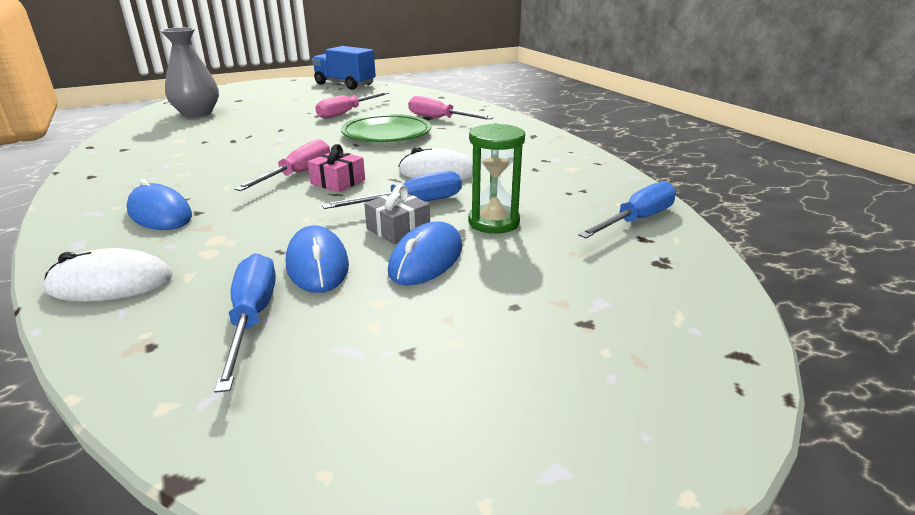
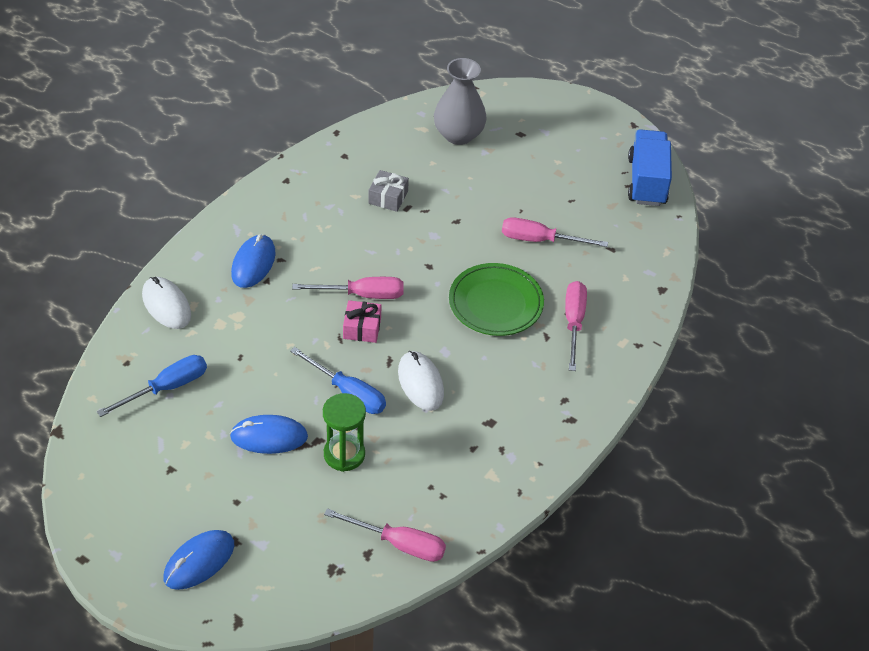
camera: 60 degrees right, 20 degrees up
(317, 264) = (233, 385): blue mouse -> blue mouse (199, 561)
(398, 229) = (302, 403): grey gift -> grey gift (388, 197)
(637, 220) = (399, 544): blue screwdriver -> pink screwdriver

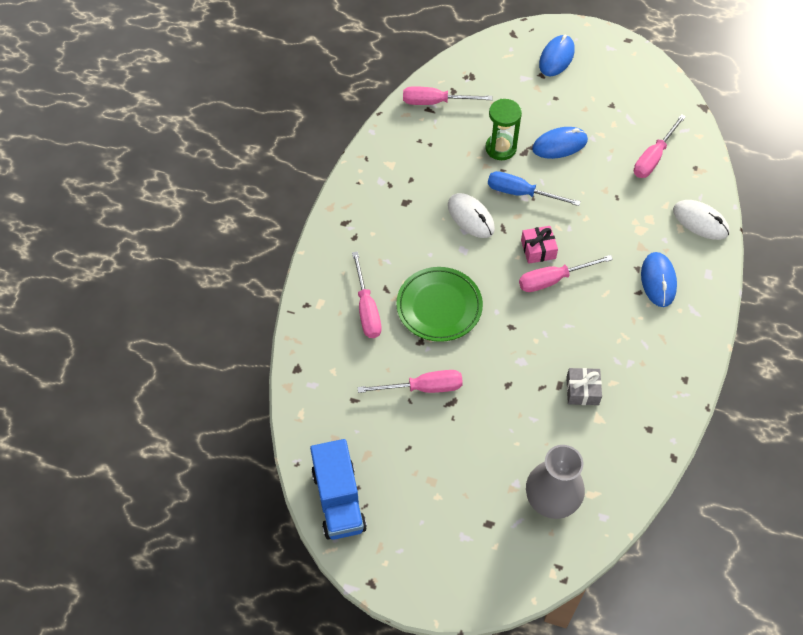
camera: 165 degrees right, 10 degrees up
(167, 388) = (653, 158): blue screwdriver -> pink screwdriver

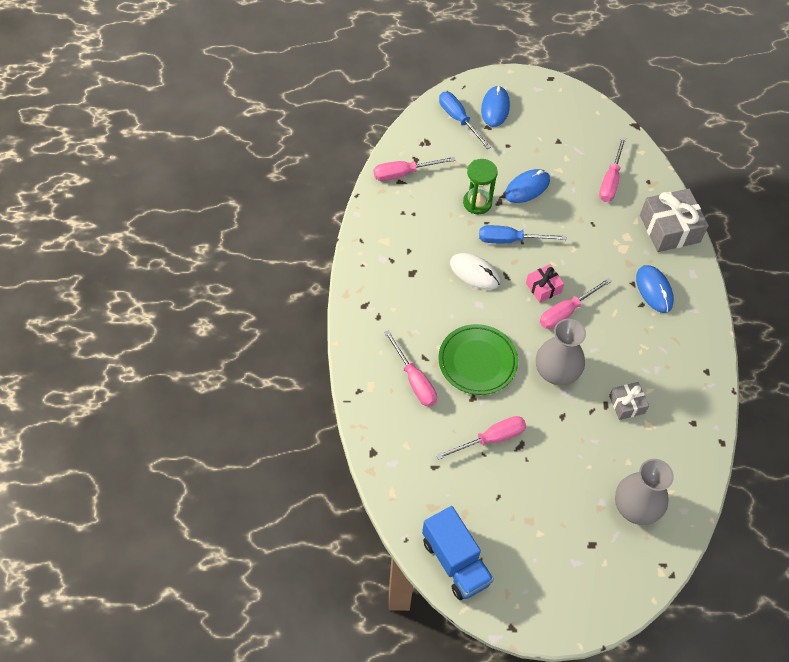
camera: 20 degrees left, 0 degrees up
(513, 61) = (458, 119): none -> blue screwdriver
(519, 337) = (556, 371): none -> grey vase
(700, 221) = (669, 229): white mouse -> grey gift

